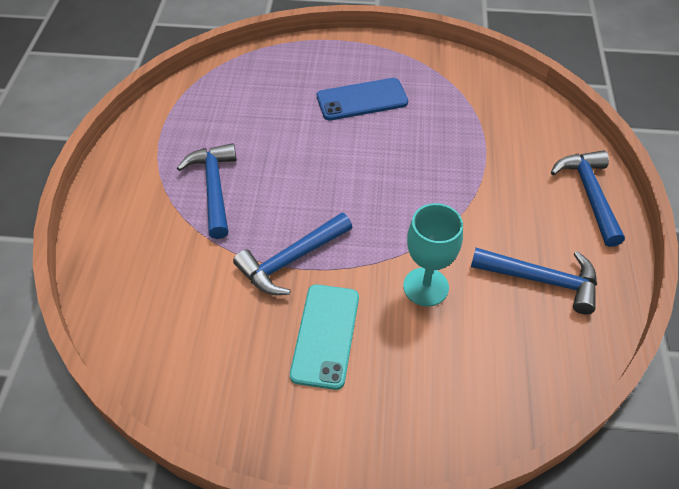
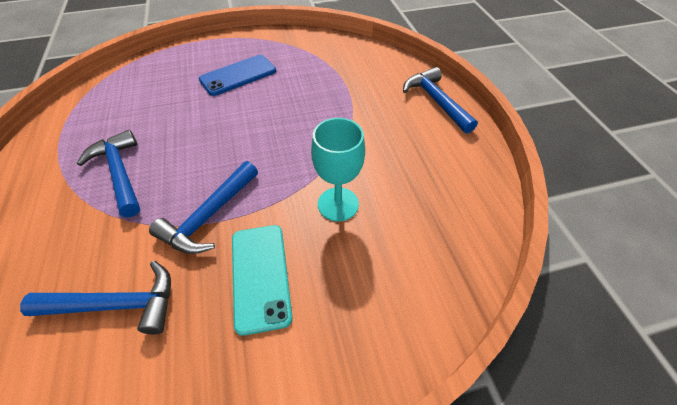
camera: 20 degrees left, 0 degrees up
(542, 280) = (429, 171): blue hammer -> blue hammer (117, 305)

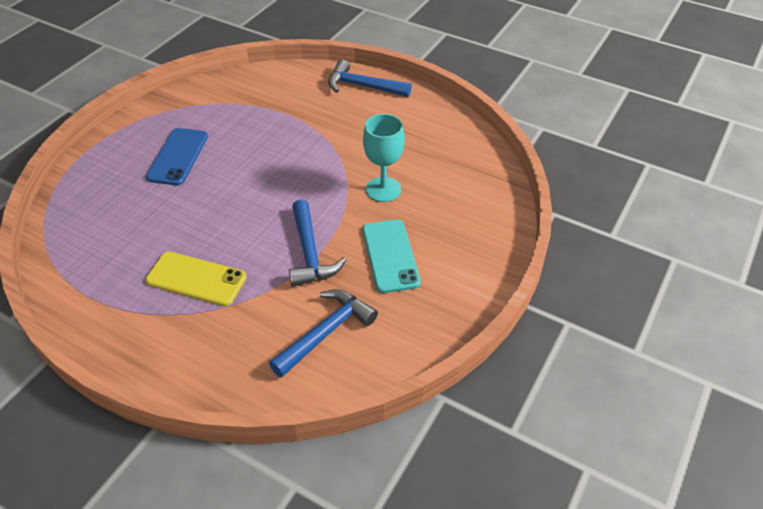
camera: 45 degrees left, 5 degrees down
(120, 173) = (196, 279): blue hammer -> yellow phone
(260, 276) = (390, 256): turquoise phone -> turquoise phone turned 45 degrees clockwise

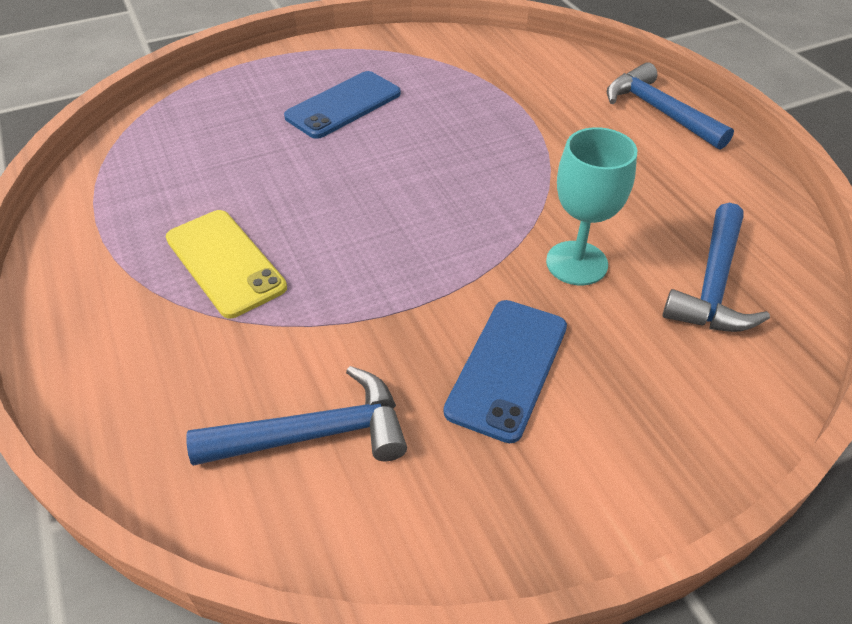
camera: 35 degrees right, 0 degrees up
(310, 253) = (395, 302): blue hammer -> blue hammer (713, 284)
(390, 256) = (507, 368): turquoise phone -> blue phone

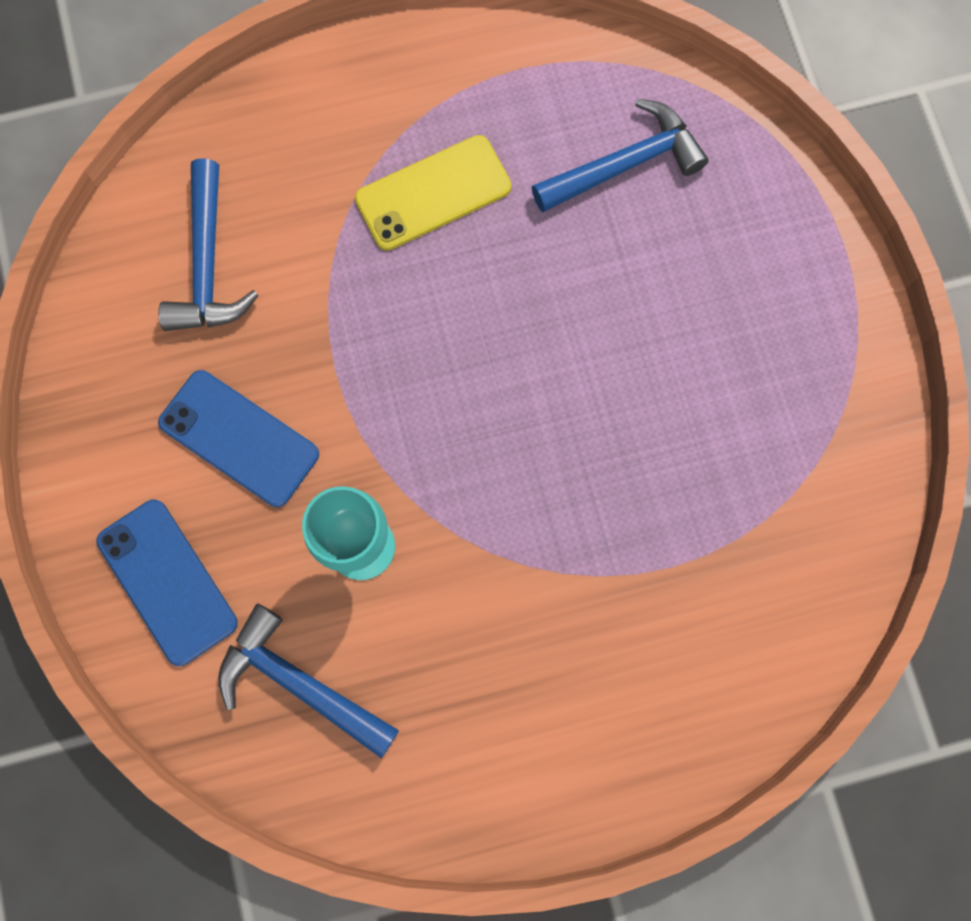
camera: 100 degrees right, 30 degrees up
(343, 105) = (707, 335): blue phone -> blue phone (167, 582)
(659, 111) = (632, 756): blue hammer -> blue hammer (624, 165)

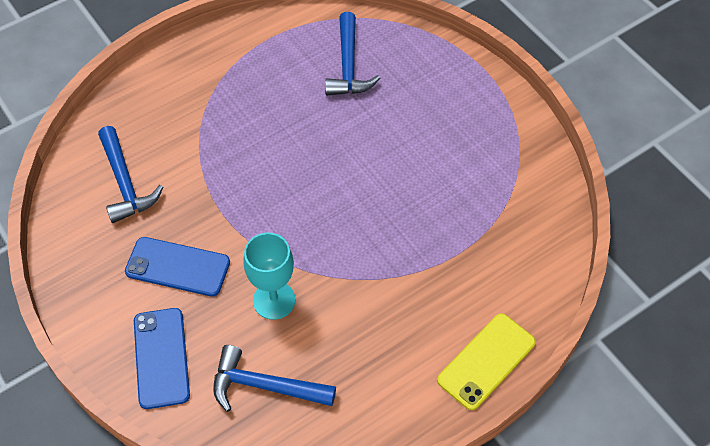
camera: 20 degrees left, 20 degrees down
(167, 582) = (161, 358): blue phone -> blue phone turned 45 degrees clockwise
(433, 193) = (245, 110): yellow phone -> yellow phone (486, 361)
(624, 165) = (348, 65): blue hammer -> blue hammer turned 135 degrees clockwise

